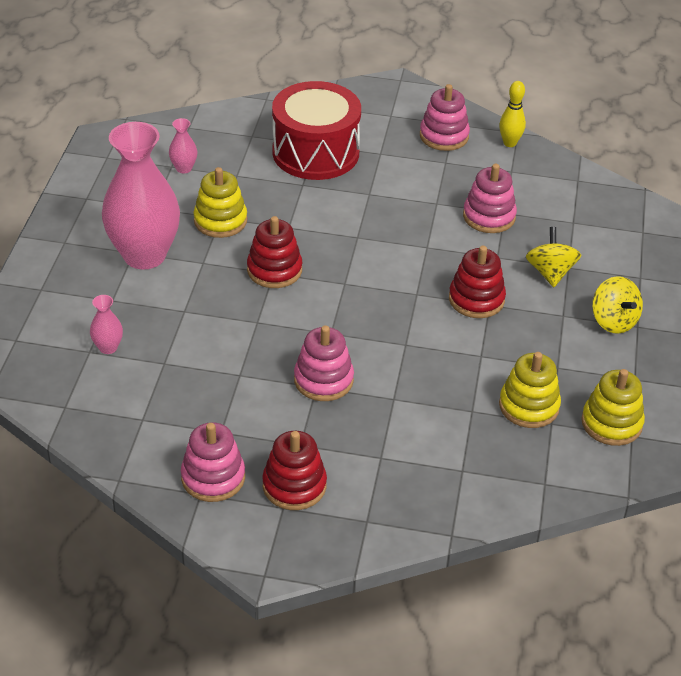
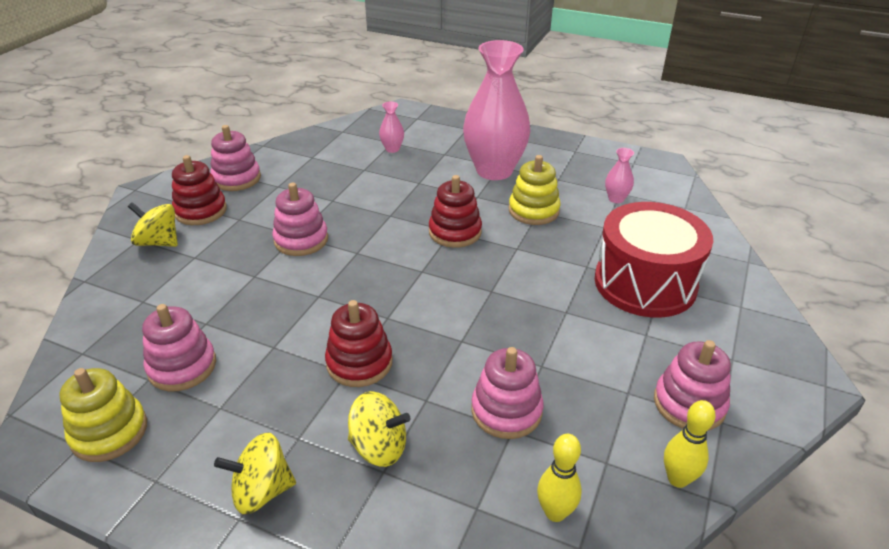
camera: 105 degrees right, 5 degrees down
(365, 499) = (159, 242): none -> yellow spinning top
(529, 406) = (182, 366): yellow stacking toy -> pink stacking toy
(559, 190) = (555, 512): none -> yellow bowling pin

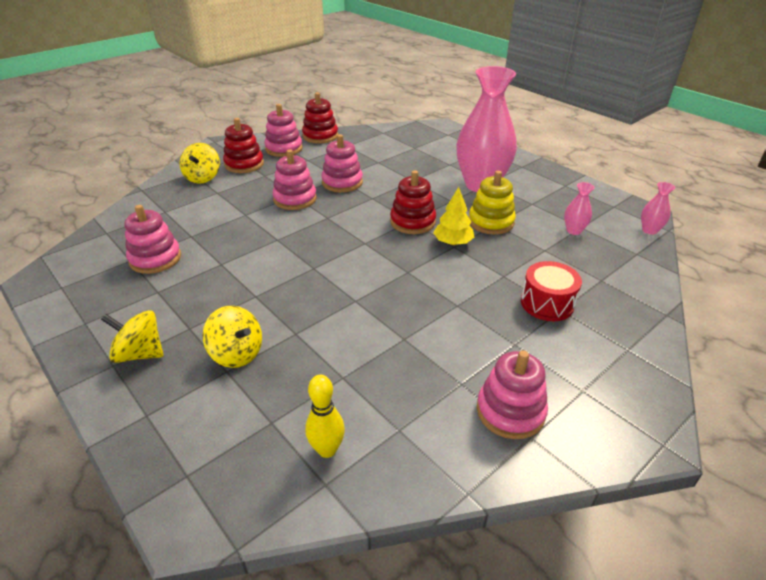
camera: 25 degrees right, 0 degrees up
(109, 432) = (83, 285): yellow stacking toy -> none
(159, 242) = (203, 177): yellow spinning top -> yellow spinning top turned 135 degrees counterclockwise
(359, 362) = (269, 292): red stacking toy -> red stacking toy (320, 136)
(392, 149) = (411, 152): pink vase -> pink vase (649, 230)
(506, 410) = (349, 362): pink stacking toy -> pink stacking toy (342, 182)
(513, 244) = (453, 242): none -> yellow tree
(645, 283) = (547, 303): red drum -> red drum, size x0.55
(677, 479) = (450, 466): yellow bowling pin -> none

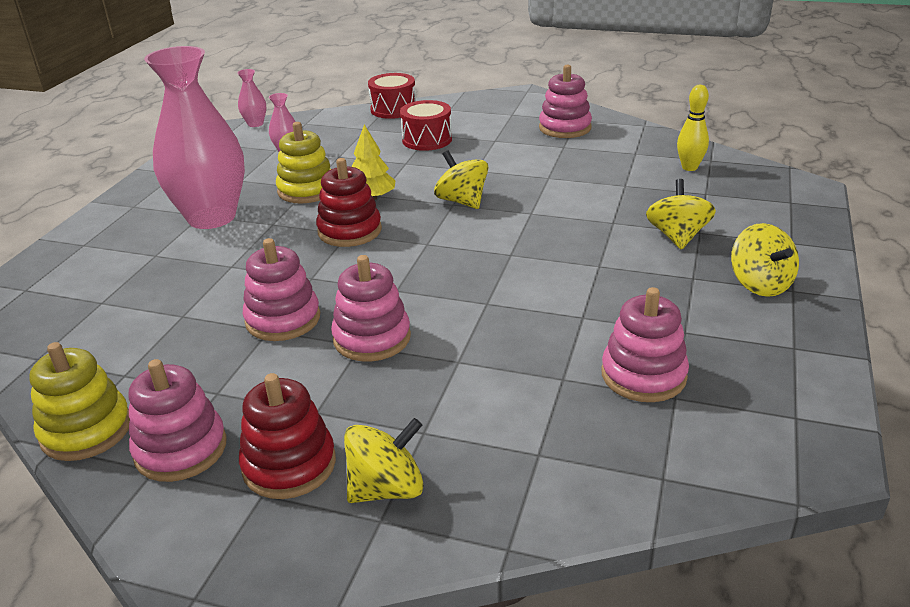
camera: 120 degrees left, 5 degrees down
(320, 136) = (86, 430): red stacking toy -> yellow stacking toy
(407, 277) = (462, 201): none -> yellow spinning top
(648, 311) = (393, 109): none -> red drum

